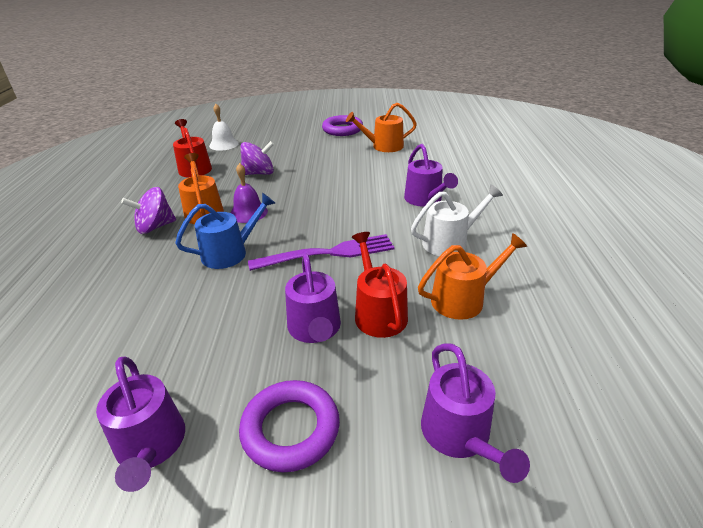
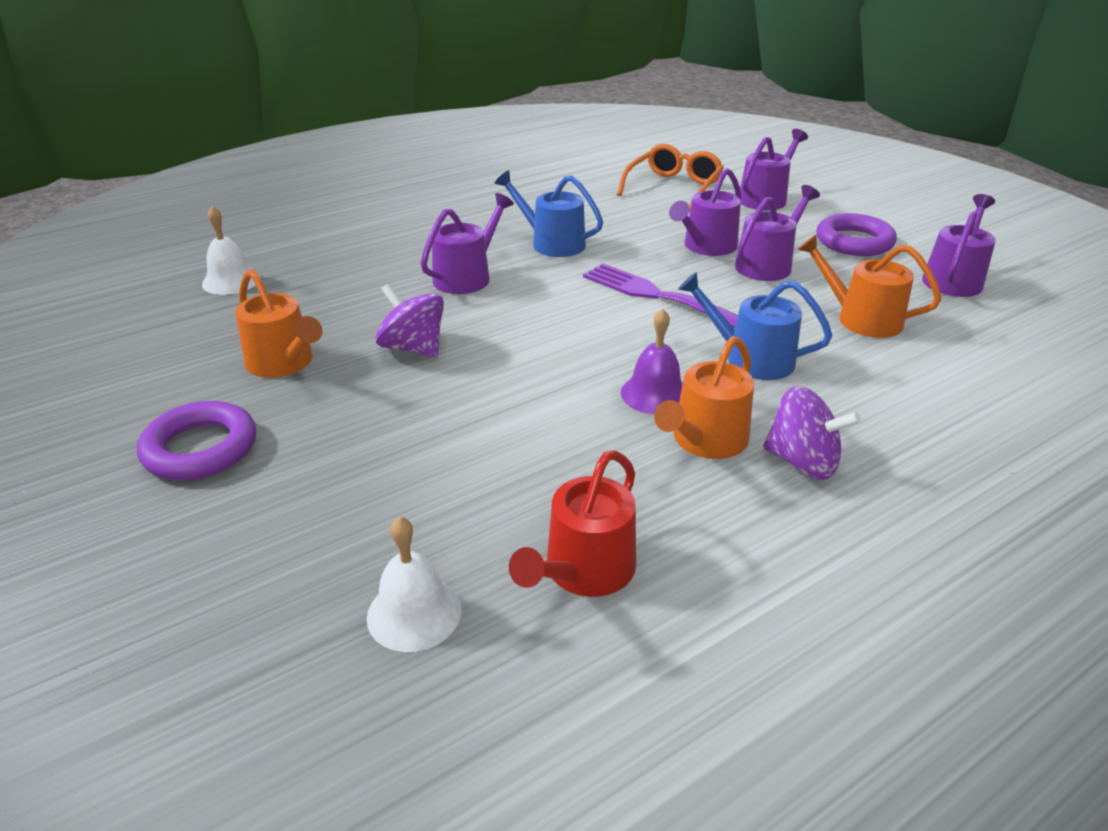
camera: 125 degrees left, 0 degrees up
(259, 173) = (521, 455): purple spinning top -> purple spinning top (413, 348)
(378, 313) = (706, 246): red watering can -> purple watering can
(449, 242) = (552, 243): white watering can -> blue watering can
(463, 299) = (637, 220): orange watering can -> orange watering can (861, 319)
(478, 145) = (231, 281): none -> white bell
(538, 367) = (673, 188): none -> orange glasses

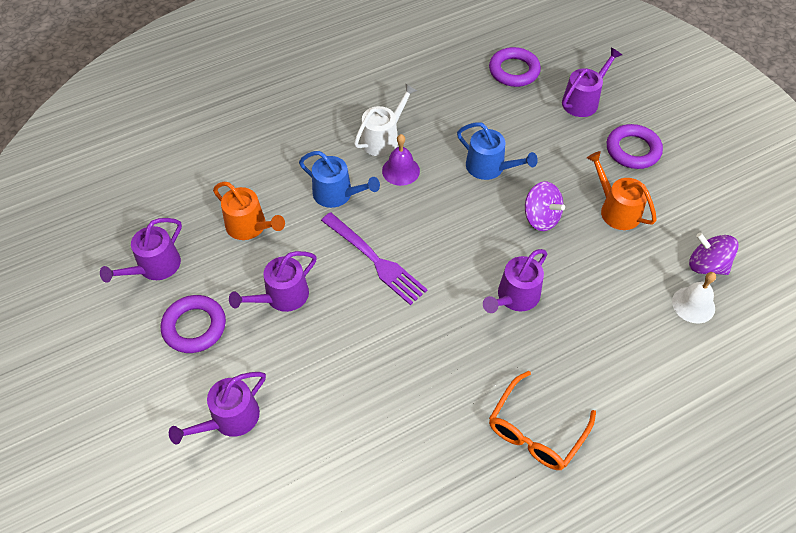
camera: 175 degrees left, 20 degrees up
(414, 613) = (514, 71): white bell -> purple ring
(552, 243) = (447, 344): blue watering can -> blue watering can (489, 167)
(584, 570) = (450, 81): red watering can -> none
(673, 188) = (314, 453): orange glasses -> orange glasses (536, 430)
(705, 440) = (383, 138): orange watering can -> white watering can
(706, 246) = (319, 328): purple watering can -> purple watering can (583, 101)
(802, 462) = (341, 123): purple spinning top -> purple spinning top (707, 265)

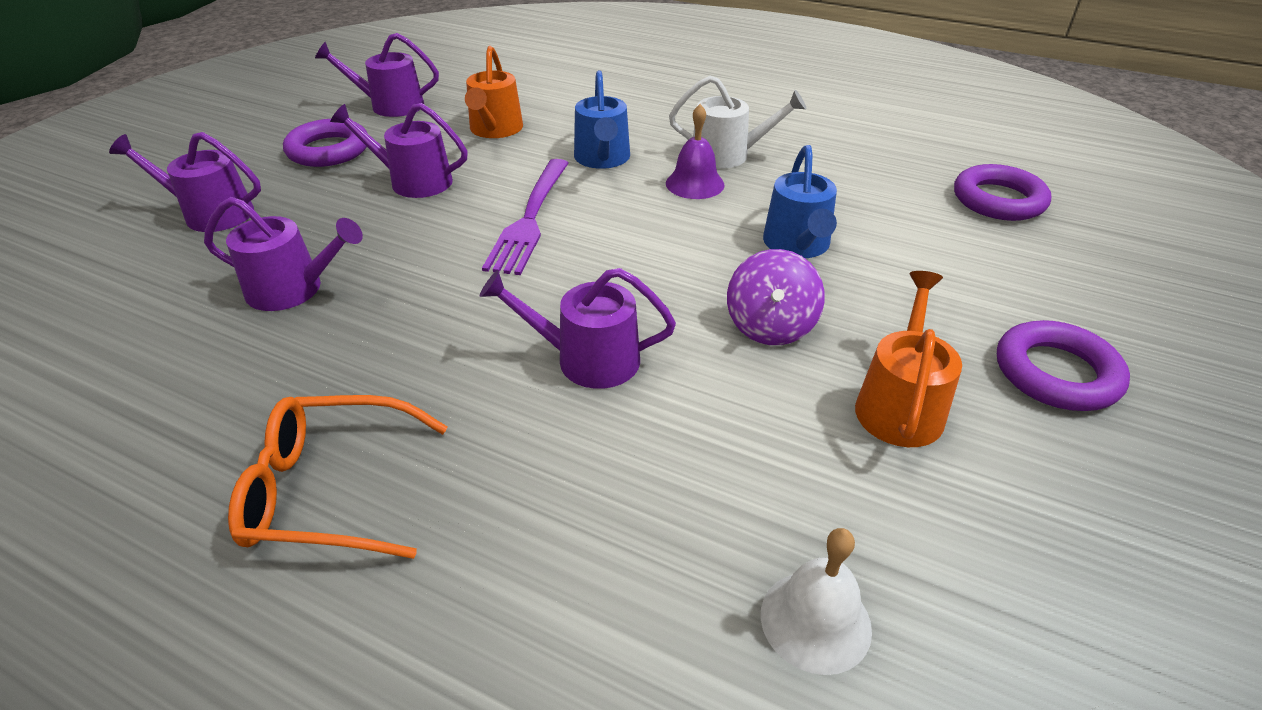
camera: 55 degrees right, 15 degrees down
(583, 101) = (1059, 280): purple watering can -> purple watering can (293, 289)
(707, 265) = (943, 602): purple spinning top -> none

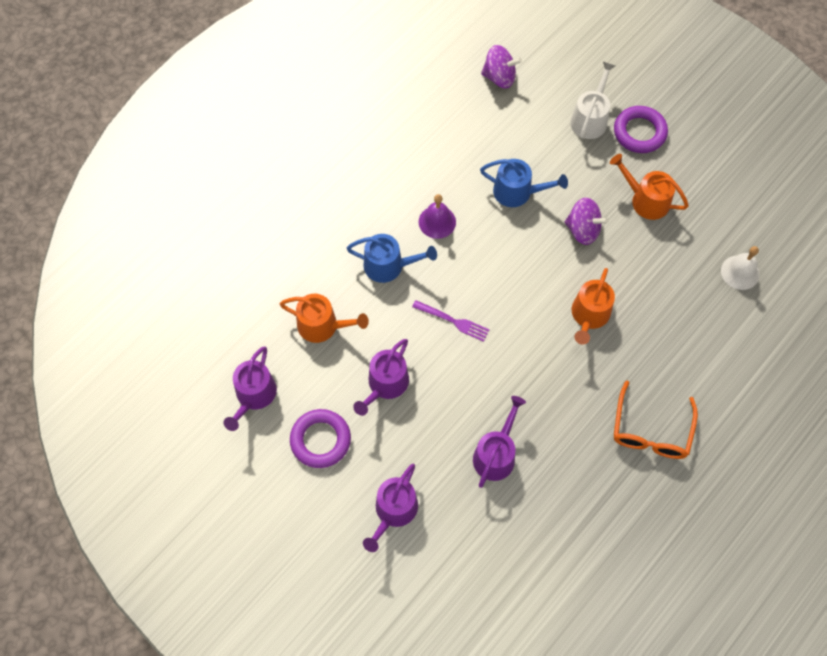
camera: 75 degrees left, 25 degrees up
(530, 219) = (453, 321): purple fork -> purple fork, size x0.62
(588, 359) = (589, 315): purple watering can -> orange watering can
(727, 155) = (406, 192): white watering can -> white watering can (590, 119)
(998, 200) = (499, 77): purple ring -> purple spinning top

